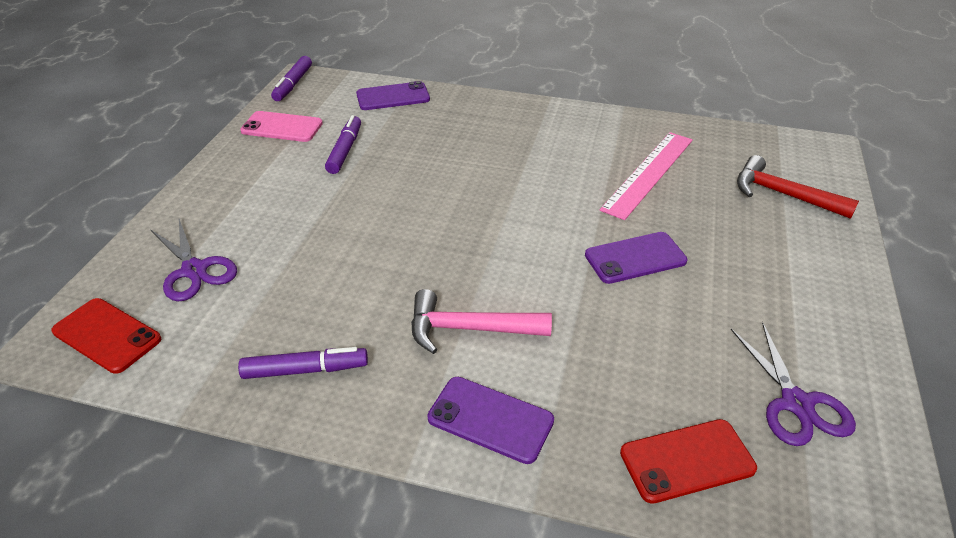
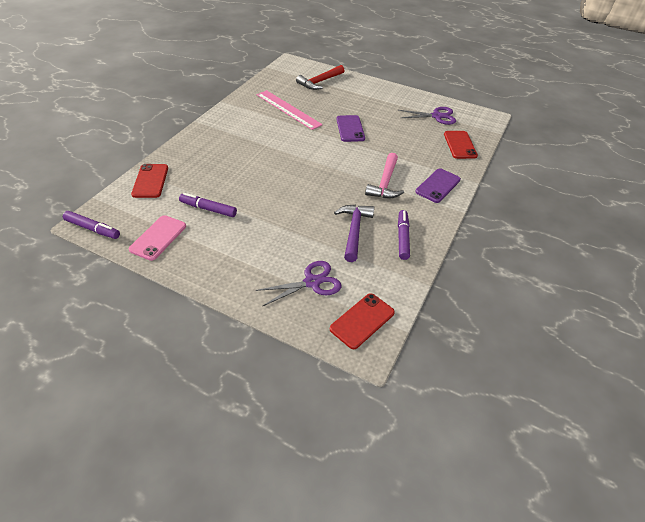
camera: 80 degrees left, 5 degrees up
(318, 301) = (354, 230): none -> purple hammer
(393, 97) = (150, 181): purple phone -> red phone

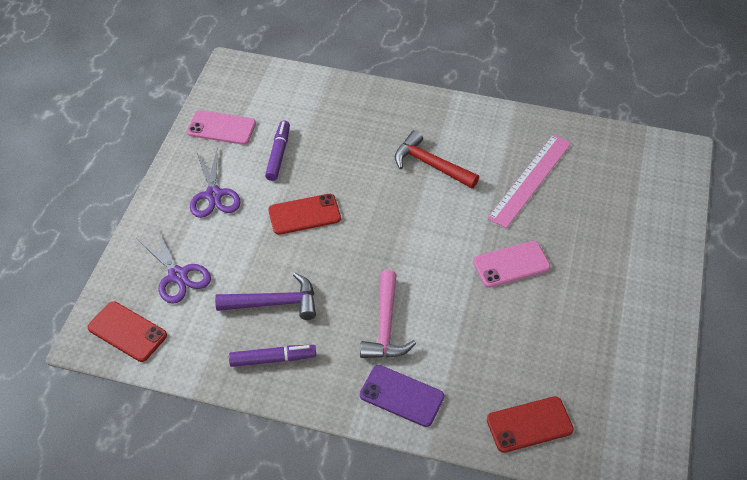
camera: 80 degrees right, 5 degrees up
(93, 229) = (223, 75): purple marker -> none
(150, 181) = (314, 91): red phone -> red phone (304, 214)
(319, 82) = (636, 202): red hammer -> red hammer (430, 164)
(350, 129) = (511, 264): purple phone -> pink phone
(385, 183) = (385, 326): pink hammer -> pink hammer turned 90 degrees counterclockwise
(436, 116) = (609, 384): purple scissors -> purple scissors (213, 195)

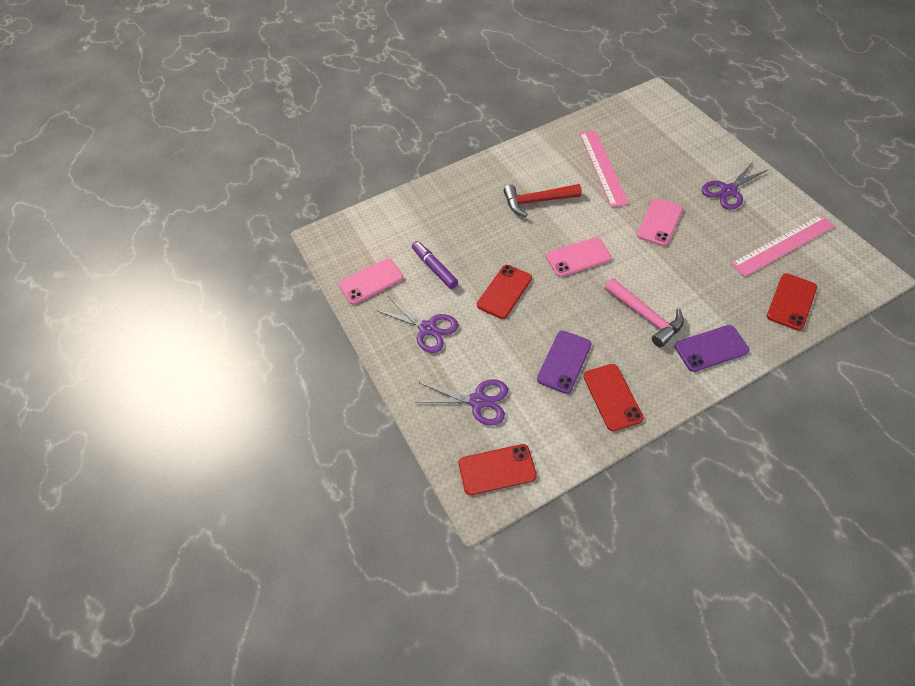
camera: 40 degrees left, 5 degrees up
(273, 359) = (612, 397): purple marker -> red phone
(275, 303) = (564, 362): purple hammer -> purple phone
(399, 236) = (578, 257): none -> pink phone
(598, 375) = (783, 245): none -> pink ruler
(619, 289) = (728, 191): none -> purple scissors

